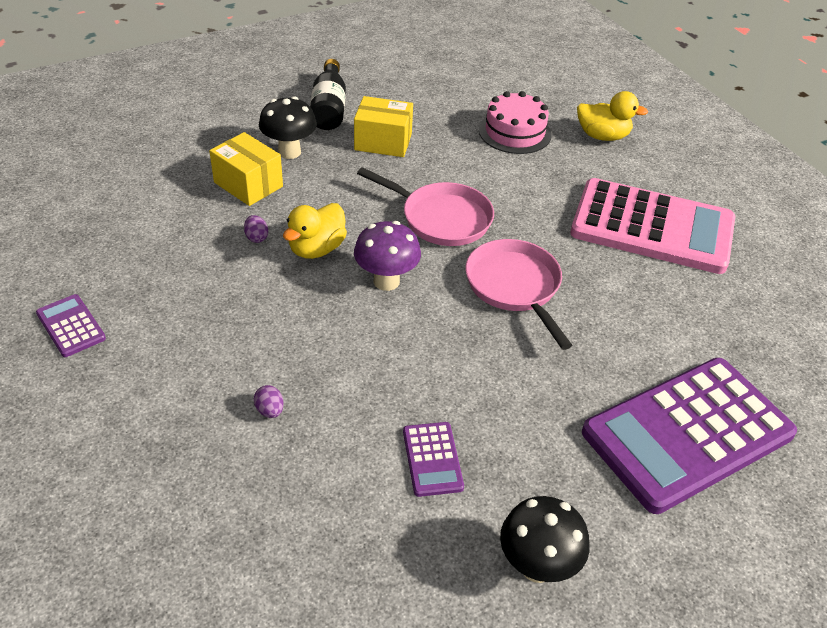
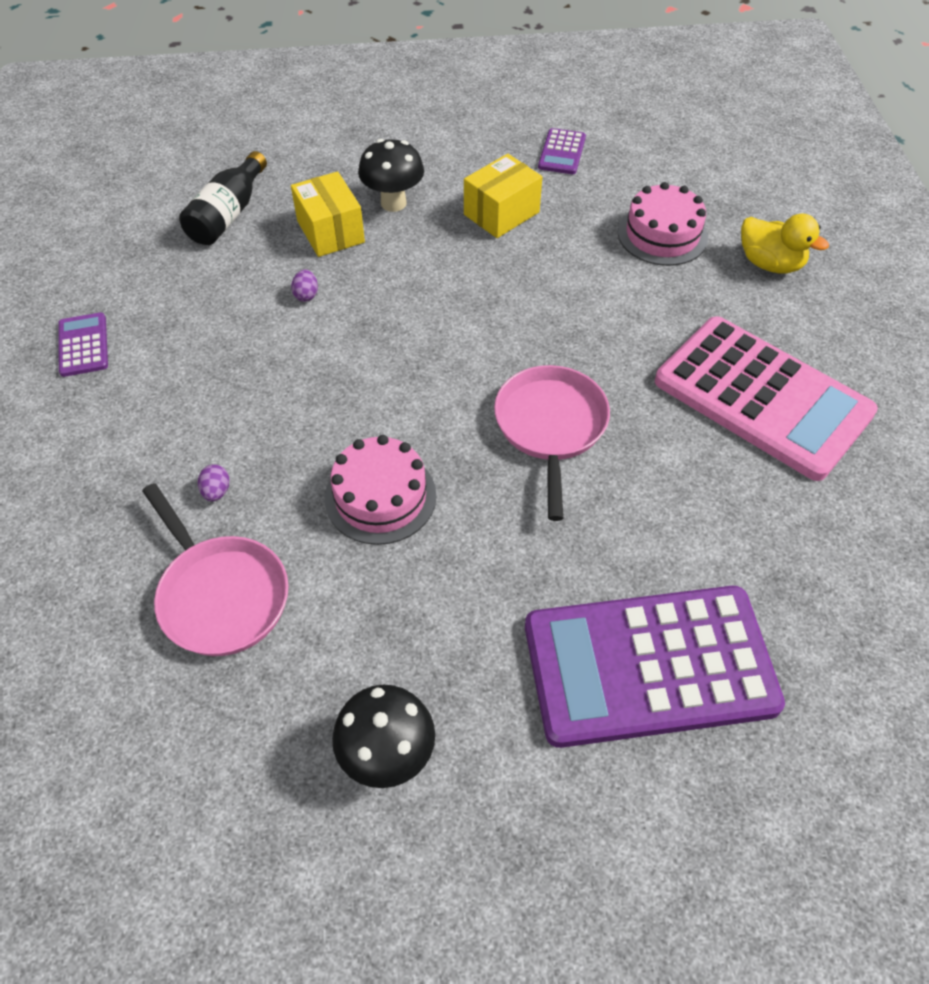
camera: 25 degrees right, 10 degrees up
(316, 249) = (360, 324): yellow duck -> none
(329, 108) = (464, 159): black bottle -> black bottle (228, 215)
(383, 142) = (501, 213): yellow box -> yellow box turned 75 degrees counterclockwise
(386, 281) = (412, 381): purple mushroom -> none
(413, 374) = (380, 497): none -> pink cake
(432, 459) = (347, 598): purple calculator -> purple calculator (562, 152)
(441, 218) = (514, 322): pink pan -> pink pan (220, 594)

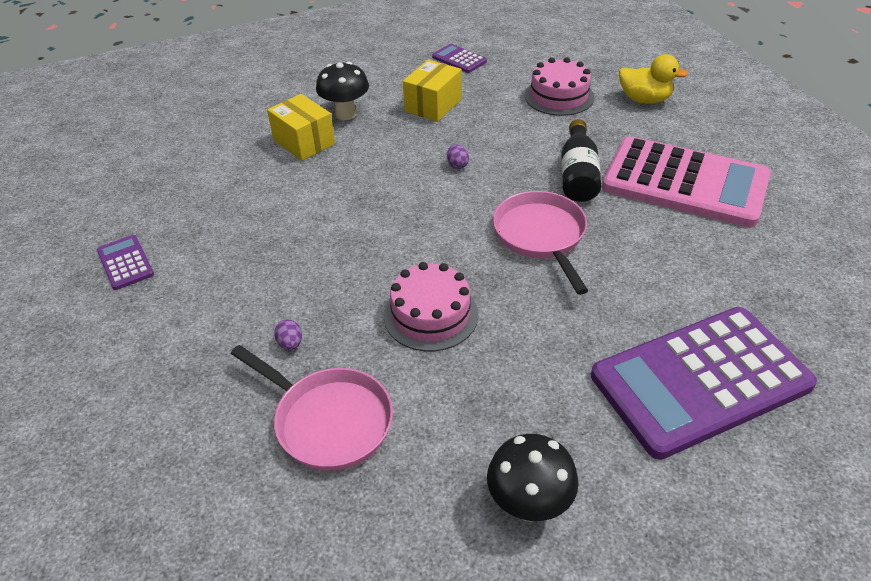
camera: 15 degrees left, 10 degrees down
(228, 215) = (213, 146): black bottle -> black bottle (578, 175)
(306, 295) = (304, 188): purple egg -> purple egg (457, 165)
(562, 152) = (459, 59): purple calculator -> purple calculator turned 135 degrees clockwise

